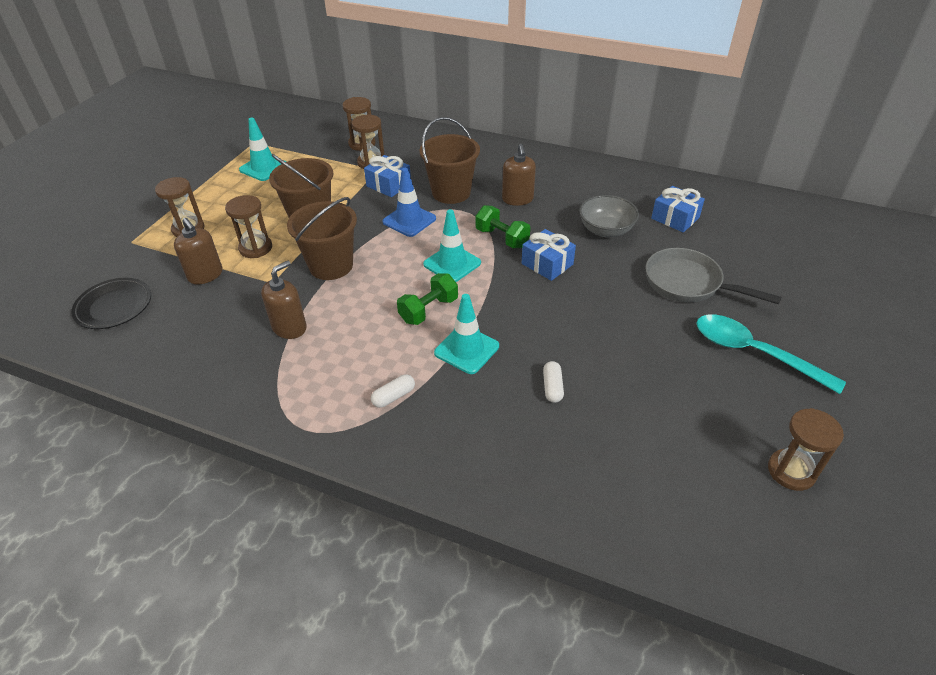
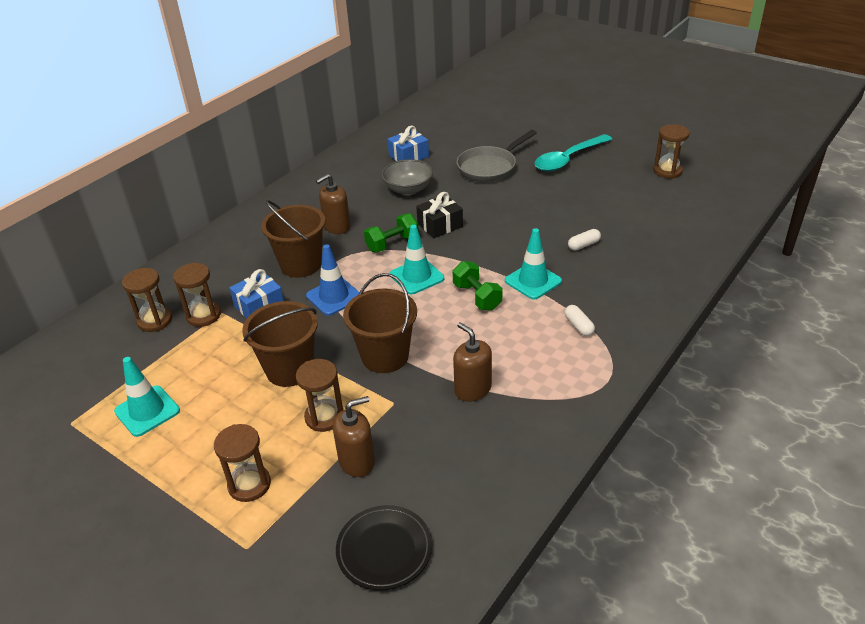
camera: 75 degrees left, 5 degrees down
(517, 199) = (337, 227): brown soap dispenser -> brown soap dispenser turned 135 degrees clockwise
(547, 264) = (440, 225): blue gift -> black gift
(552, 387) = (583, 245): white capsule -> white capsule turned 45 degrees counterclockwise

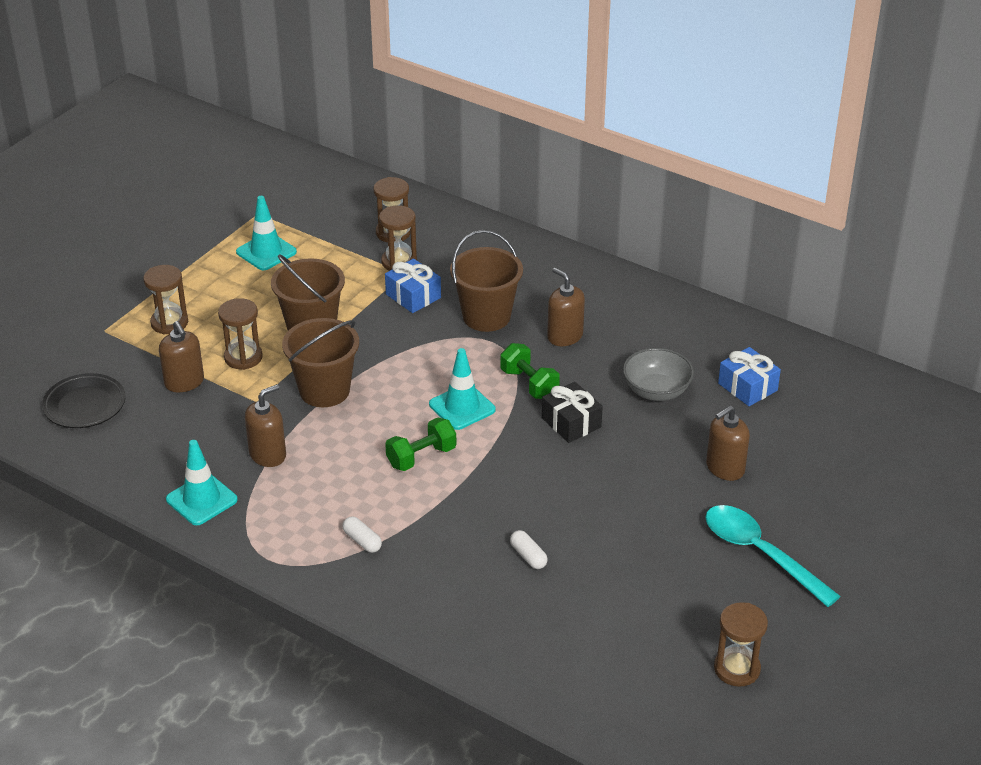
camera: 85 degrees right, 0 degrees up
(334, 297) = (426, 346): blue traffic cone -> none
(490, 167) = (725, 468): grey pan -> brown soap dispenser
(533, 281) = (450, 505): turquoise traffic cone -> turquoise traffic cone (201, 500)
(578, 326) = (362, 541): white capsule -> white capsule turned 75 degrees clockwise

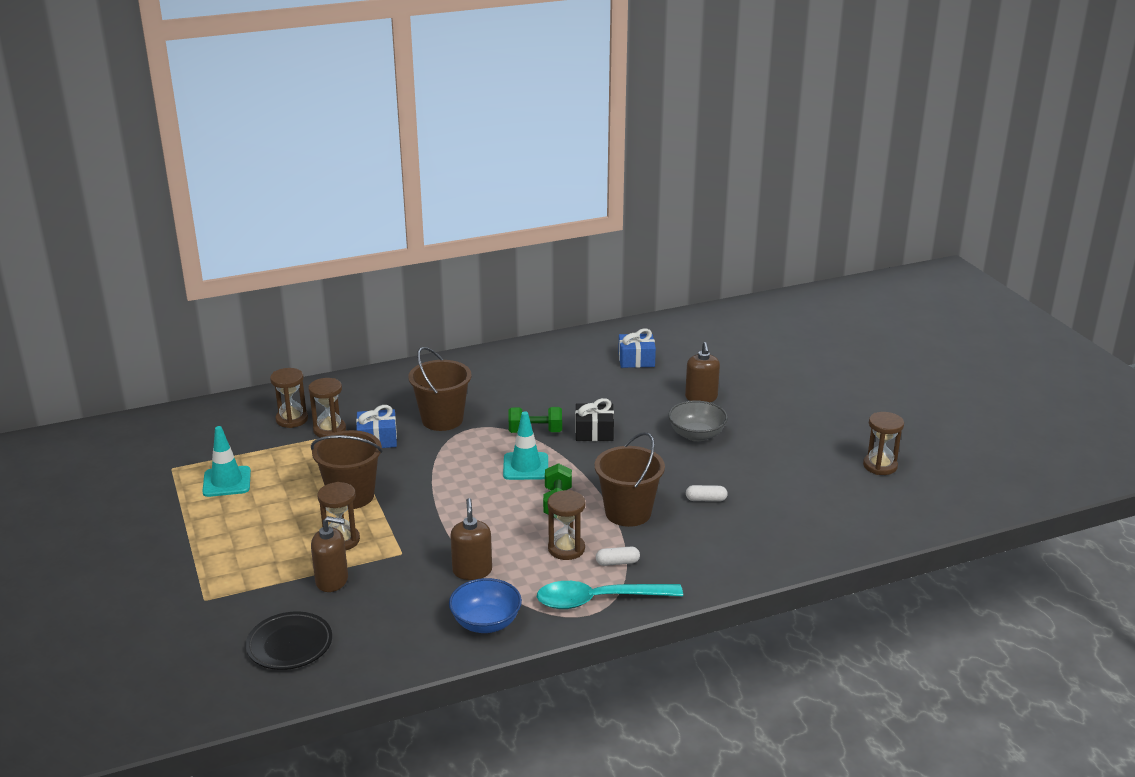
camera: 55 degrees left, 10 degrees down
(169, 323) = (245, 561): brown hourglass -> brown hourglass (566, 549)
(201, 500) = (486, 623): turquoise traffic cone -> blue bowl
(324, 390) = (432, 517): brown bucket -> brown bucket (628, 513)
(565, 336) = (504, 399): brown soap dispenser -> none
(656, 391) = (601, 390): grey bowl -> grey bowl (696, 435)
(760, 554) = (789, 417): turquoise spoon -> turquoise spoon (599, 600)

